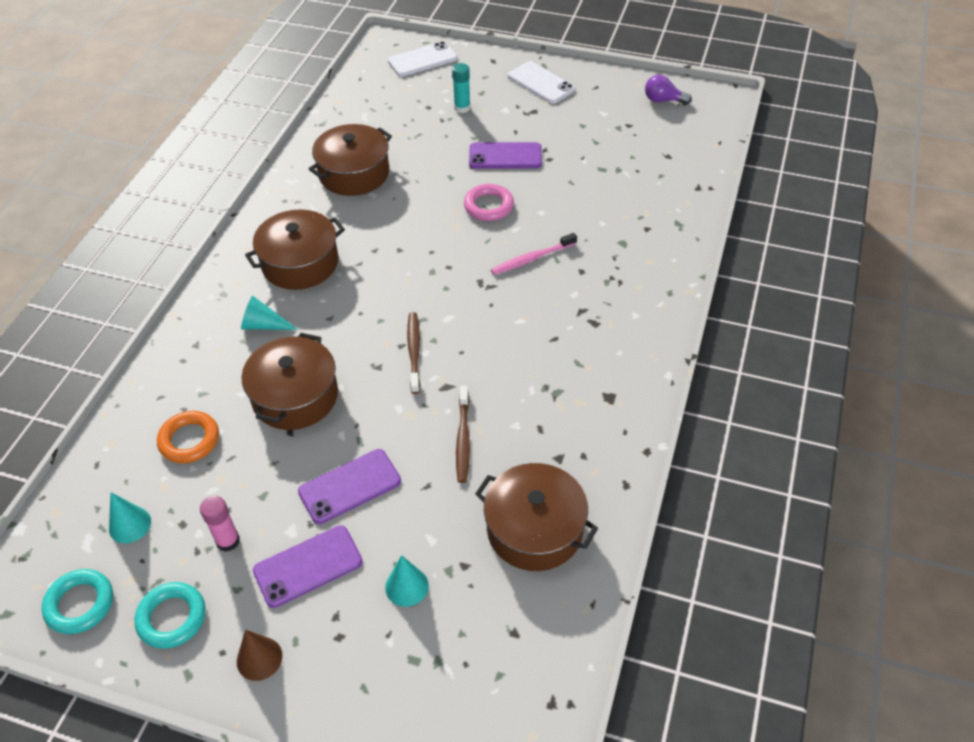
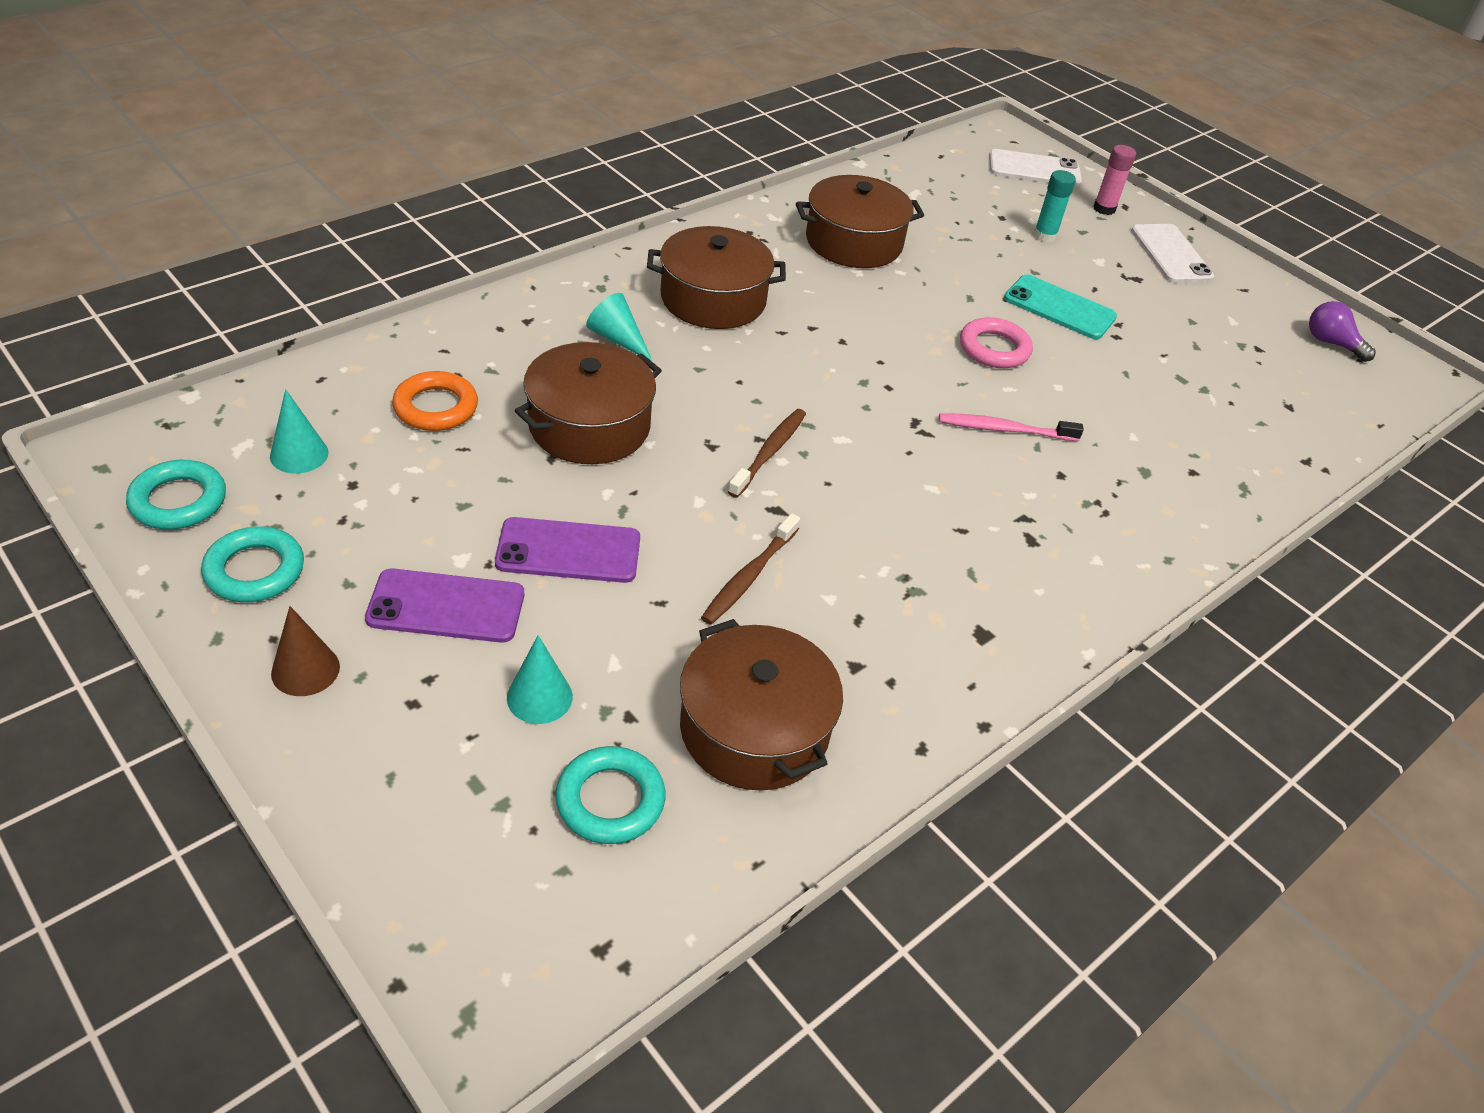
camera: 25 degrees right, 5 degrees down
(228, 541) = (384, 529): pink glue stick -> pink glue stick (1104, 209)
(492, 620) = (610, 800): none -> turquoise ring
(505, 156) = (1059, 308): purple phone -> turquoise phone

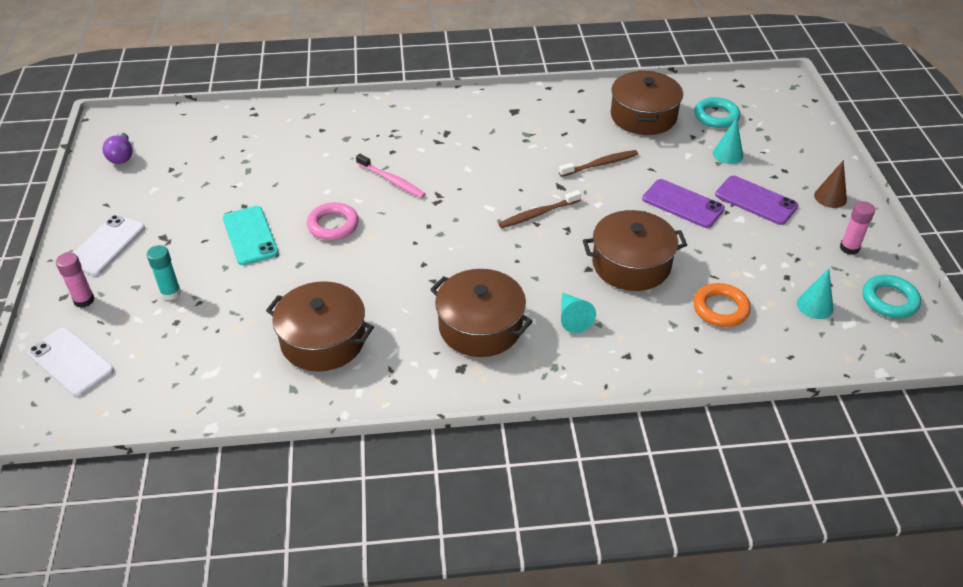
camera: 140 degrees left, 0 degrees up
(255, 570) = (849, 248): turquoise ring -> pink glue stick

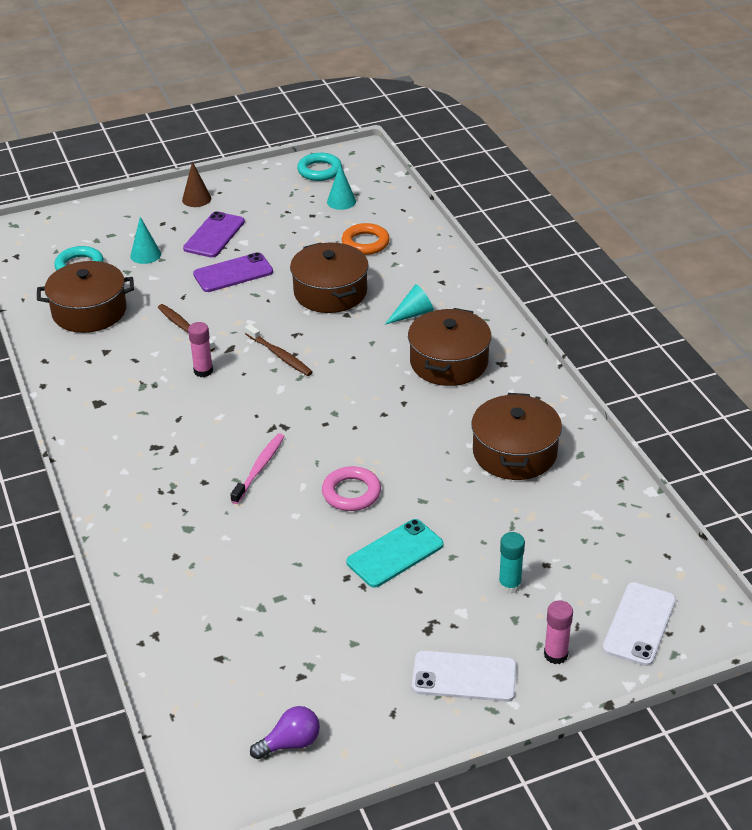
camera: 105 degrees left, 5 degrees down
(682, 204) = (233, 273): purple phone -> purple phone turned 45 degrees clockwise
(849, 248) = (263, 188): pink glue stick -> pink glue stick (203, 371)

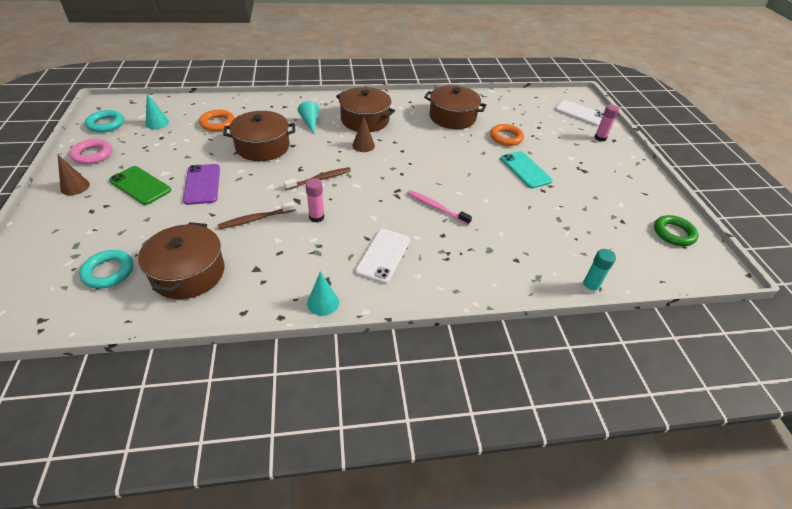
camera: 80 degrees left, 5 degrees up
(145, 255) = (131, 227): turquoise cone -> turquoise cone (323, 302)
(214, 235) = (140, 185): purple phone -> green phone
(290, 743) = (673, 233): purple light bulb -> green ring
(351, 493) = (470, 175): pink ring -> pink ring (92, 154)
(377, 375) = (363, 145): none -> brown cone
(464, 676) = (617, 166): white phone -> white phone (383, 255)
(484, 523) = (506, 137): none -> orange ring
(509, 585) = (552, 140): turquoise glue stick -> turquoise glue stick (589, 288)

